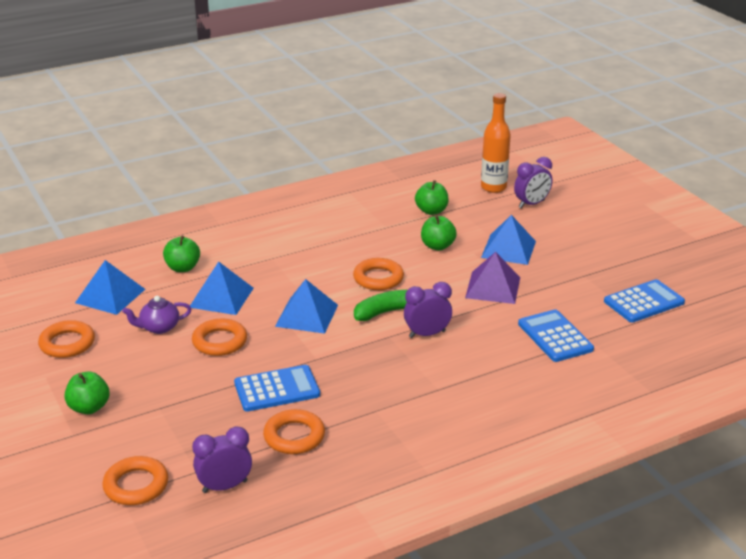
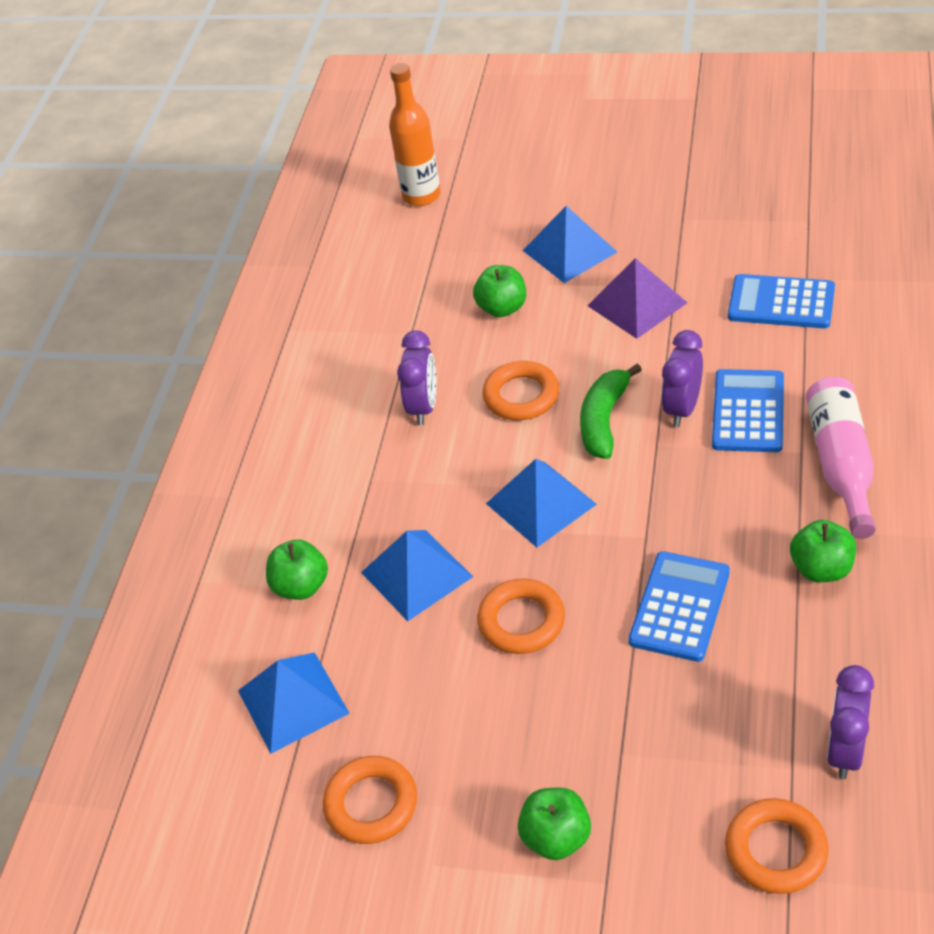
camera: 45 degrees left, 15 degrees up
(159, 327) = (428, 675): purple teapot -> none
(294, 436) = (793, 633): orange ring -> none
(431, 211) = (417, 275): green apple -> green apple (821, 569)
(444, 407) = (841, 464): none -> pink bottle
(531, 204) = (492, 184): purple clock -> purple clock (423, 407)
(644, 302) = (776, 200): blue calculator -> blue calculator (748, 411)

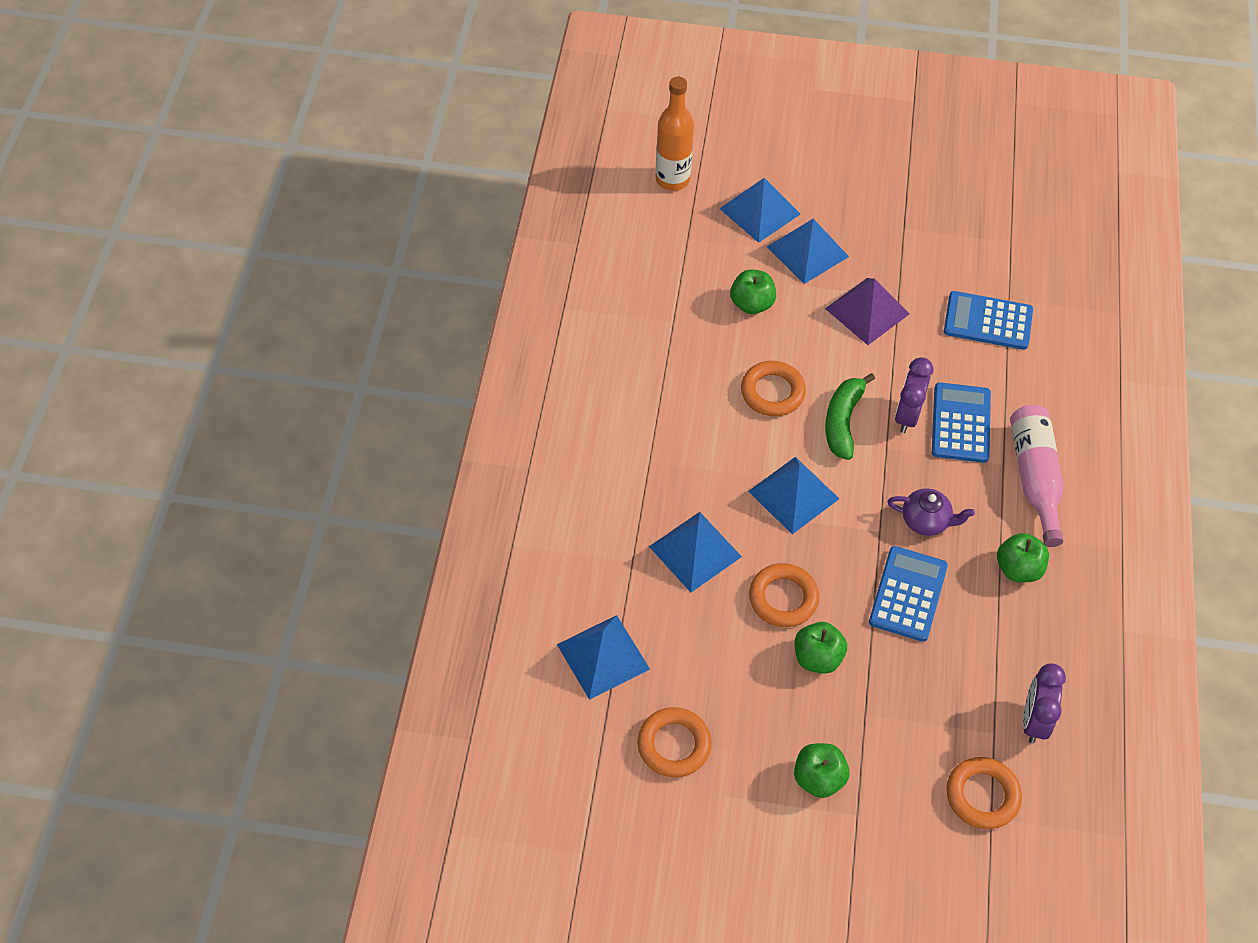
camera: 10 degrees left, 10 degrees up
(301, 586) = (600, 555): green apple -> green apple (817, 657)
(423, 407) = (689, 396): purple clock -> none
(517, 217) = (759, 211): none -> blue pyramid
(704, 521) = (926, 521): none -> purple teapot

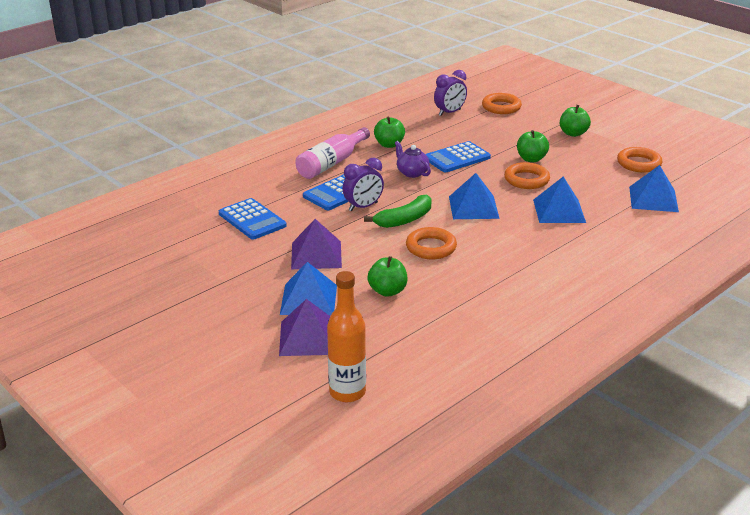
camera: 140 degrees left, 25 degrees down
(759, 211) = (308, 338): blue pyramid -> purple pyramid

